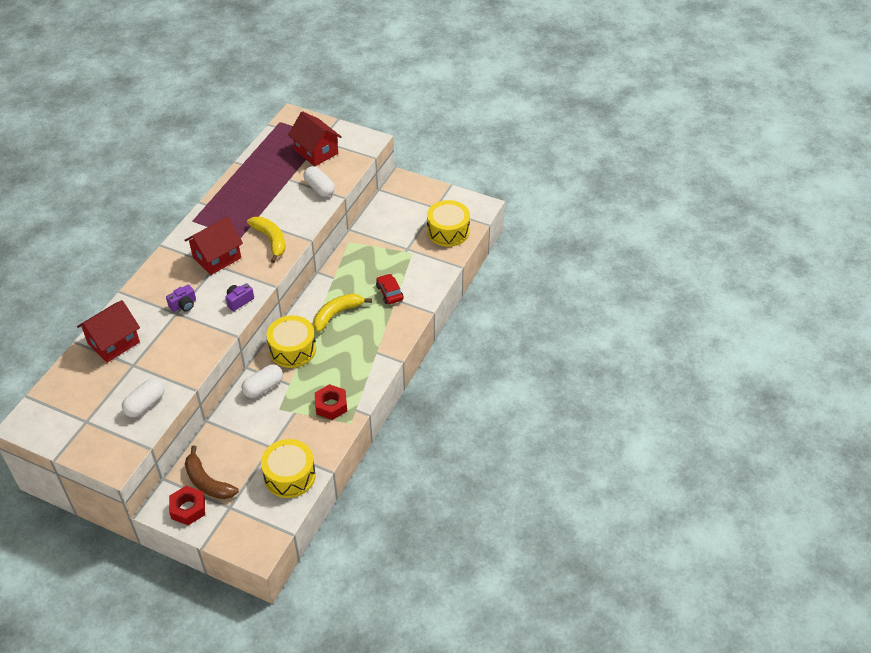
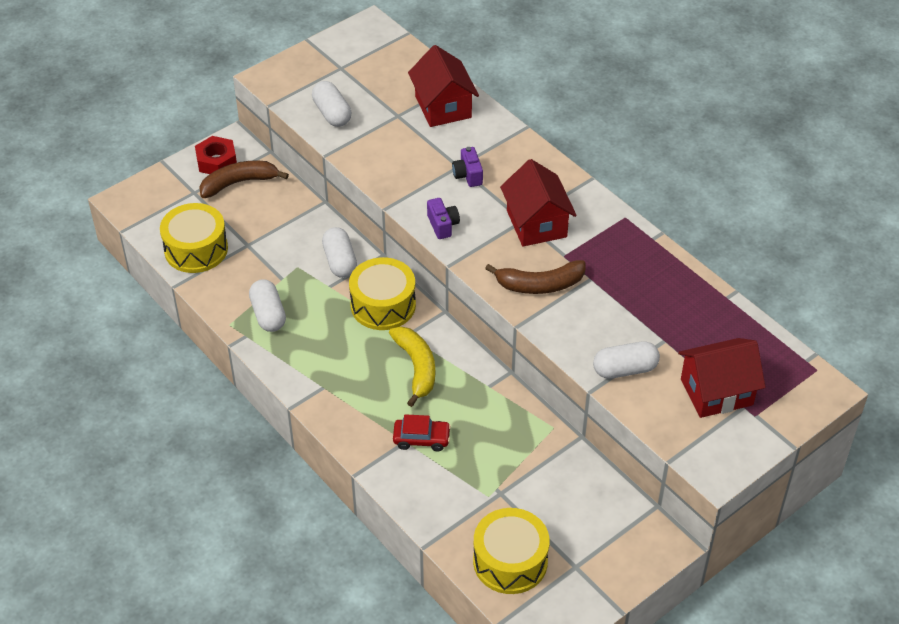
camera: 115 degrees right, 0 degrees up
(271, 240) = (540, 285): yellow banana -> brown banana
(331, 405) = (268, 314): red nut -> white capsule

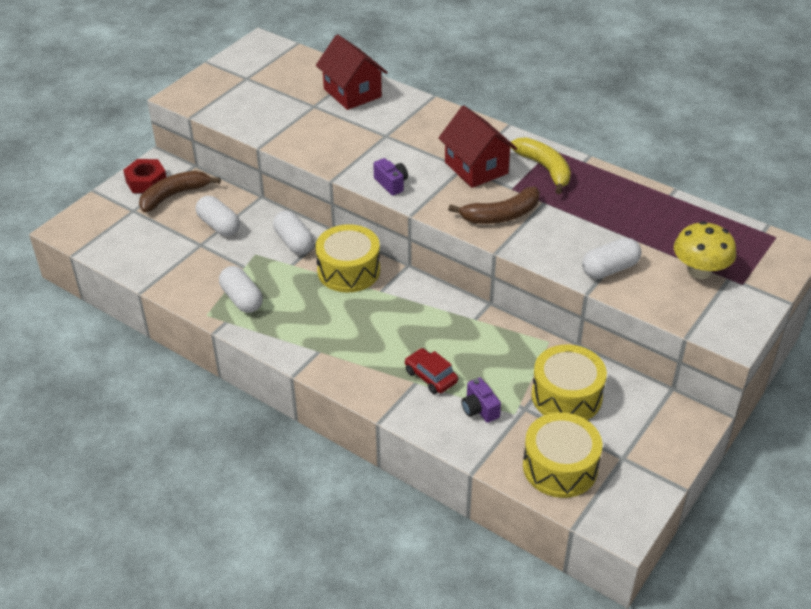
camera: 15 degrees left, 5 degrees down
(196, 249) = (151, 257): yellow drum -> yellow drum (566, 396)
(332, 113) = (252, 114): white capsule -> white capsule (219, 225)
(416, 367) = (401, 317): yellow banana -> yellow banana (544, 168)
(421, 439) = (431, 377): red car -> red car turned 120 degrees counterclockwise
(468, 175) = (397, 141): purple camera -> purple camera (479, 409)
(716, 392) = (699, 271): red house -> yellow mushroom

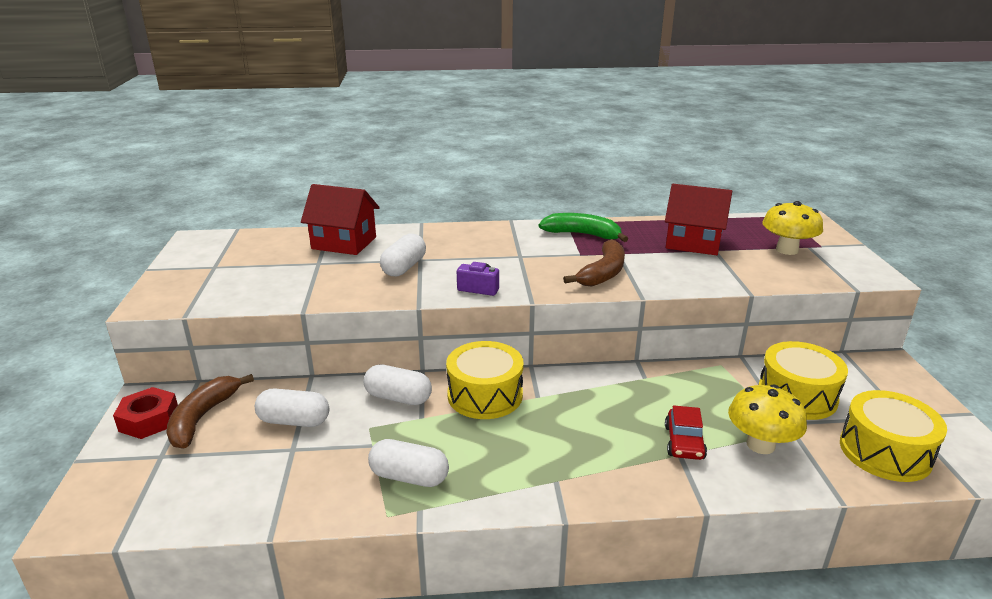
camera: 40 degrees left, 15 degrees down
(431, 377) = (684, 442): red car -> red car turned 90 degrees counterclockwise
(476, 168) = (531, 252): red house -> red house (693, 243)
(479, 409) = (760, 445): purple camera -> yellow mushroom
(544, 168) = (582, 234): yellow banana -> green banana
(610, 269) = (736, 273): white capsule -> white capsule (404, 267)

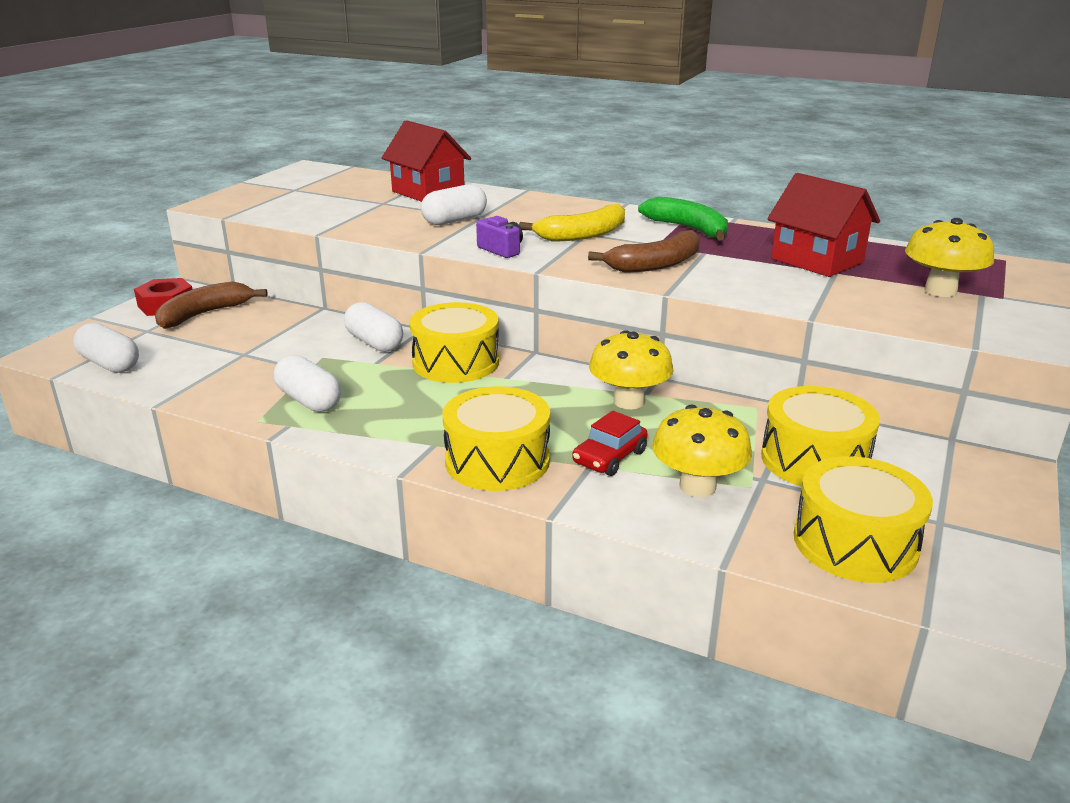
camera: 30 degrees right, 0 degrees up
(294, 421) = (268, 335): white capsule -> white capsule (110, 364)
(519, 258) = (583, 235): none -> yellow banana
(617, 477) = (497, 461): none -> yellow drum
(642, 388) = (629, 401): none -> yellow mushroom

